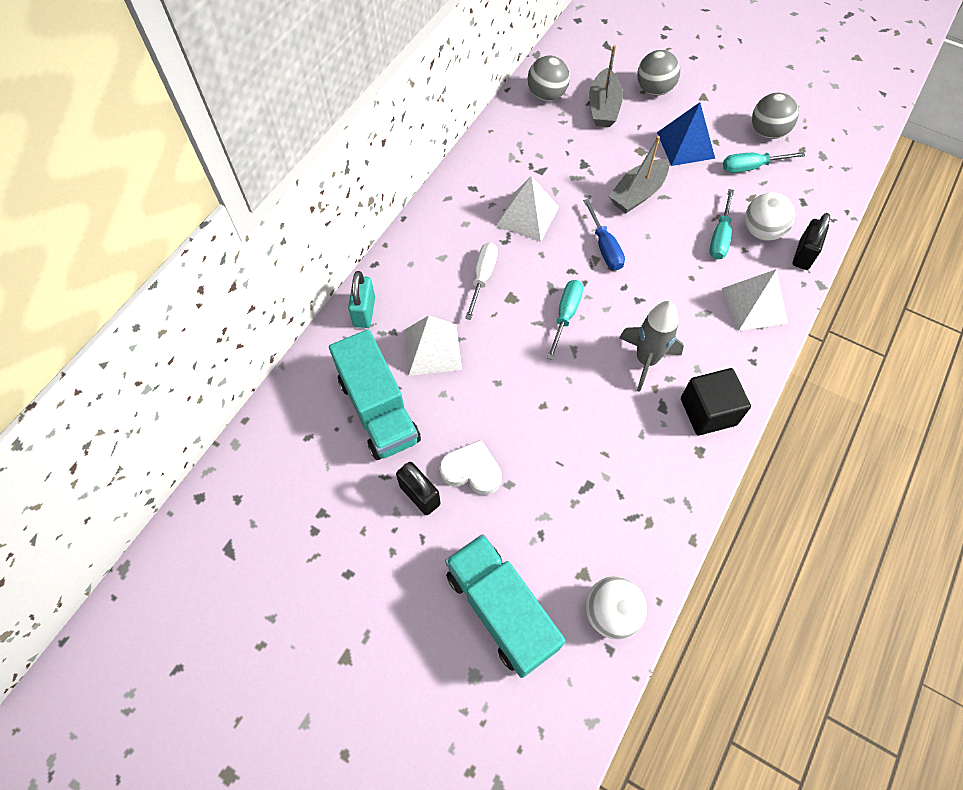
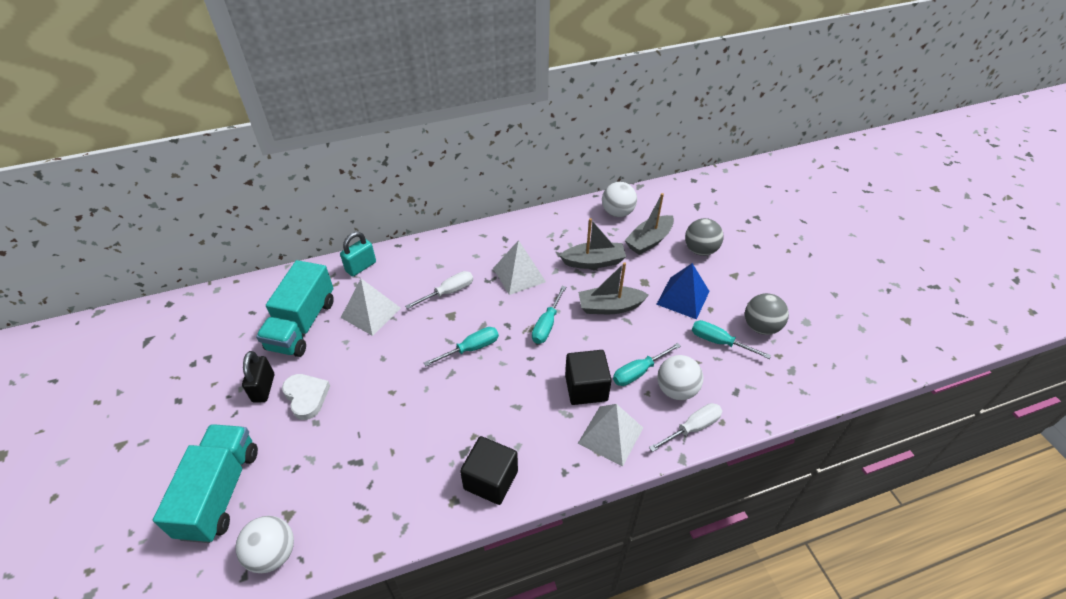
camera: 40 degrees right, 15 degrees down
(546, 95) = (617, 212): grey ball -> white ball
(579, 159) = (593, 262): none -> grey boat
(604, 247) = (547, 325): blue screwdriver -> turquoise screwdriver
(646, 360) = (489, 414): grey rocket -> none
(695, 280) = (586, 388): none -> black cube
(803, 255) = (692, 428): black padlock -> white screwdriver

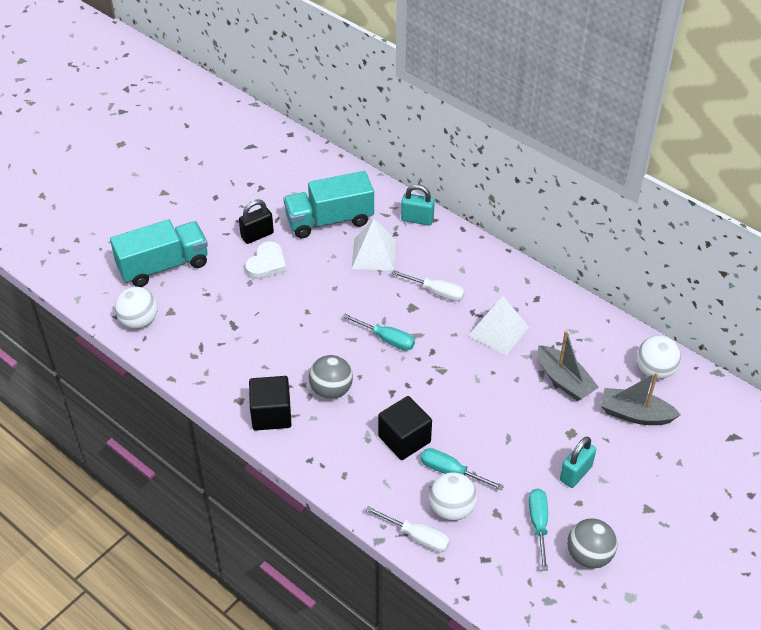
camera: 60 degrees right, 0 degrees up
(547, 325) = (454, 379): turquoise screwdriver -> none
(610, 307) = (514, 418): grey boat -> none
(610, 435) = (367, 477): white pyramid -> none
(683, 297) = (576, 473): blue pyramid -> turquoise padlock
(700, 250) = (660, 465): grey ball -> grey ball (331, 390)

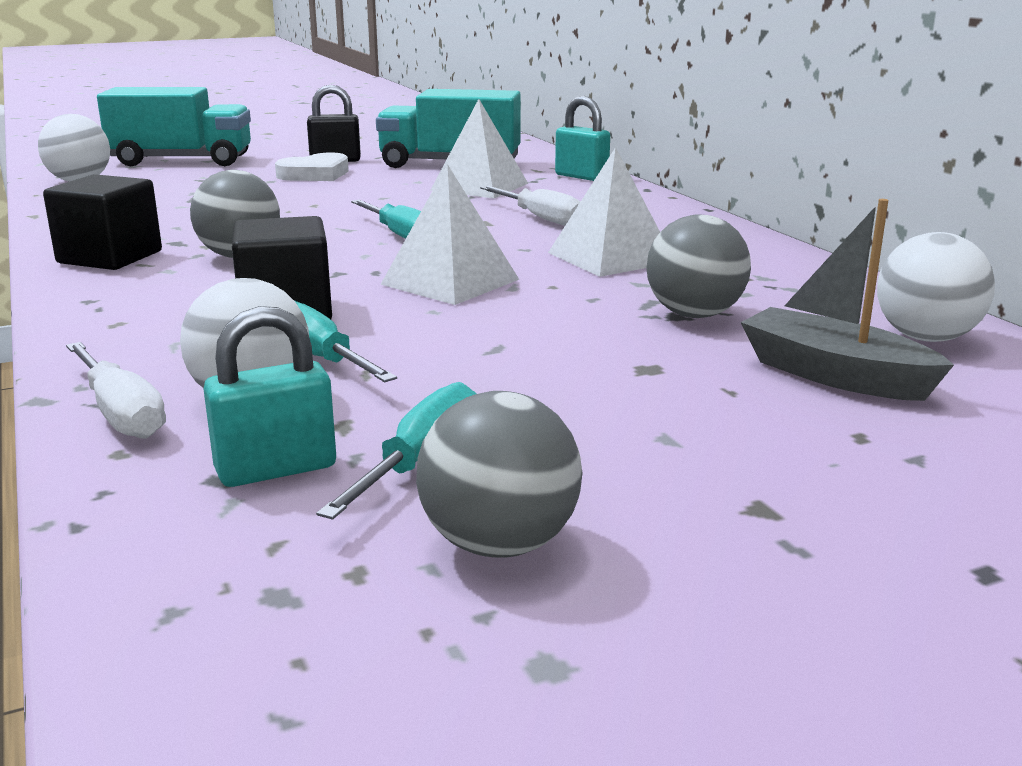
camera: 25 degrees right, 25 degrees down
(448, 384) = (450, 281): none -> white pyramid
(564, 380) = (694, 315): grey boat -> grey ball
(576, 473) = (604, 415): turquoise padlock -> turquoise padlock (276, 469)

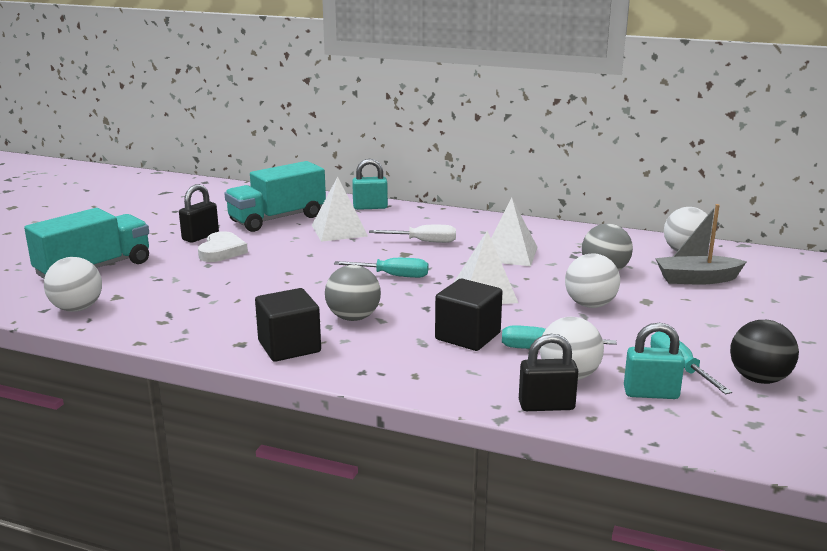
camera: 45 degrees left, 0 degrees up
(120, 413) = (546, 405): white screwdriver -> black padlock
(276, 469) = (651, 393): turquoise padlock -> turquoise padlock turned 75 degrees clockwise
(499, 544) = (759, 379): grey ball -> black ball
(543, 341) = (590, 305): none -> white ball

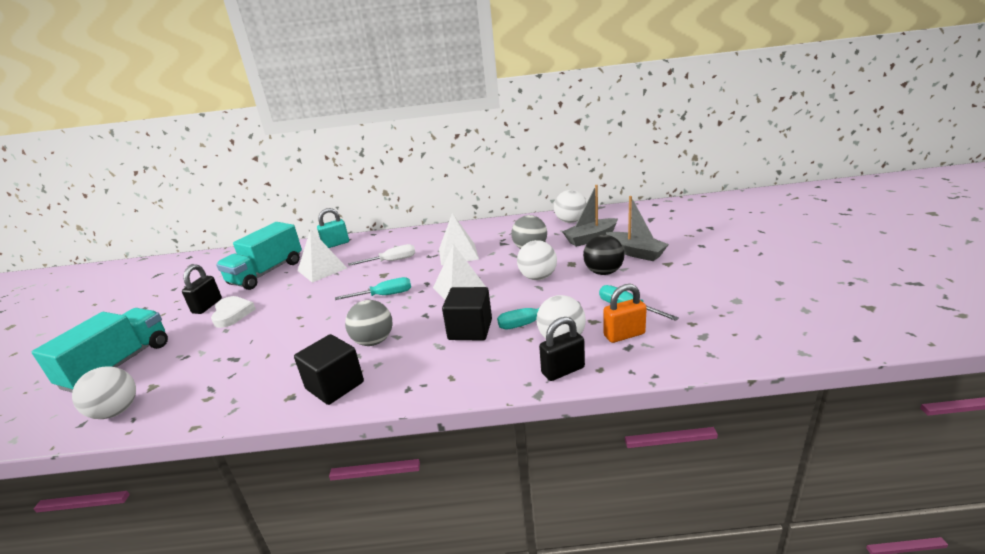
camera: 20 degrees left, 5 degrees up
(651, 393) = (624, 335): turquoise padlock -> orange padlock
(745, 311) = (635, 253): none -> grey boat
(759, 379) = (680, 300): black ball -> black ball (603, 272)

